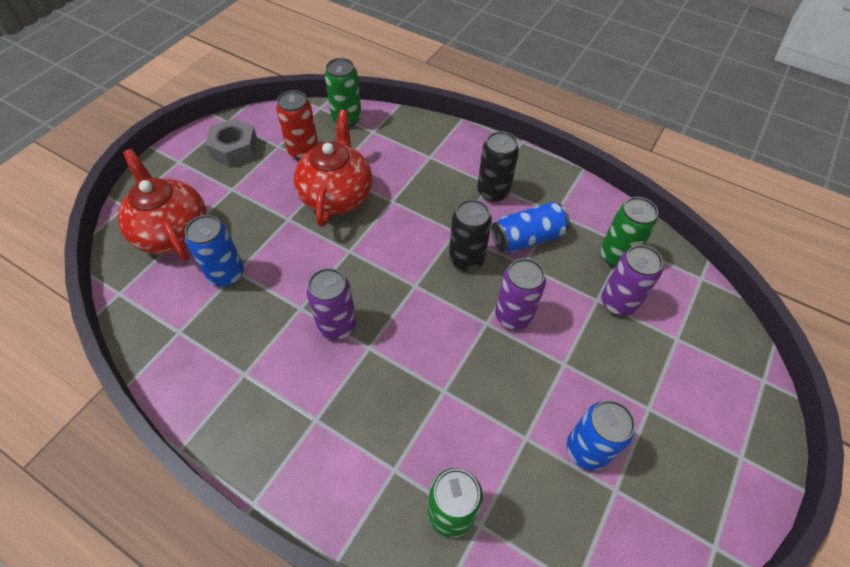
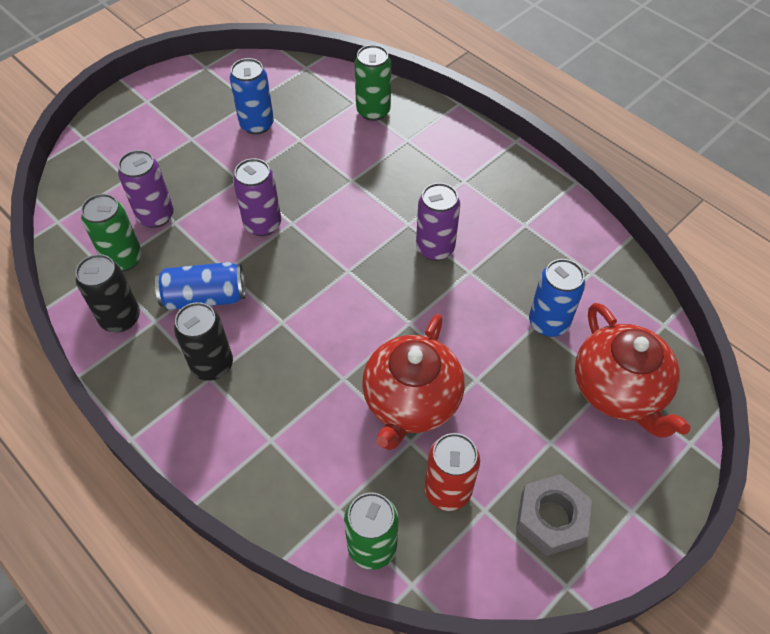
camera: 165 degrees left, 0 degrees up
(466, 259) = (283, 287): black can -> black can (120, 318)

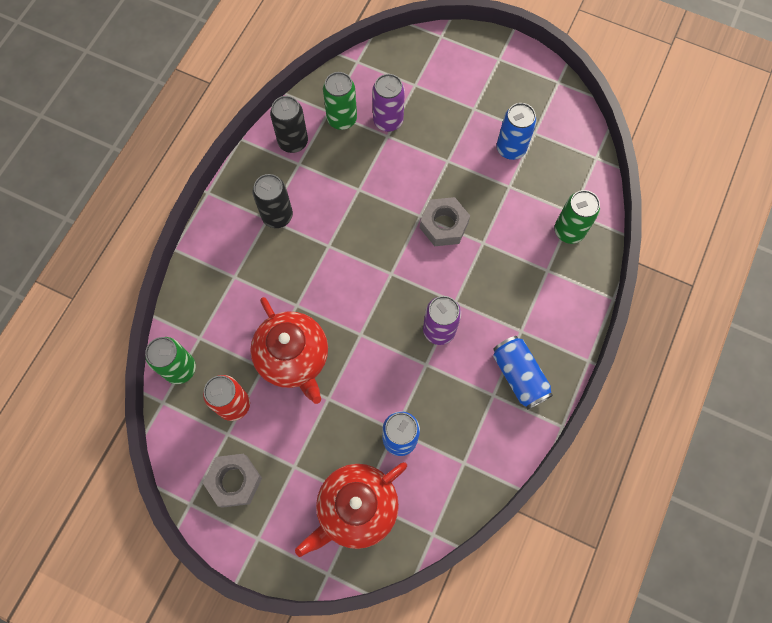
camera: 70 degrees right, 15 degrees up
(204, 297) = (330, 186): blue can -> blue can (519, 375)
(262, 224) = (410, 196): purple can -> none
(314, 206) = (444, 225): none -> grey nut
(411, 402) = (294, 358): red teapot -> red teapot turned 120 degrees counterclockwise

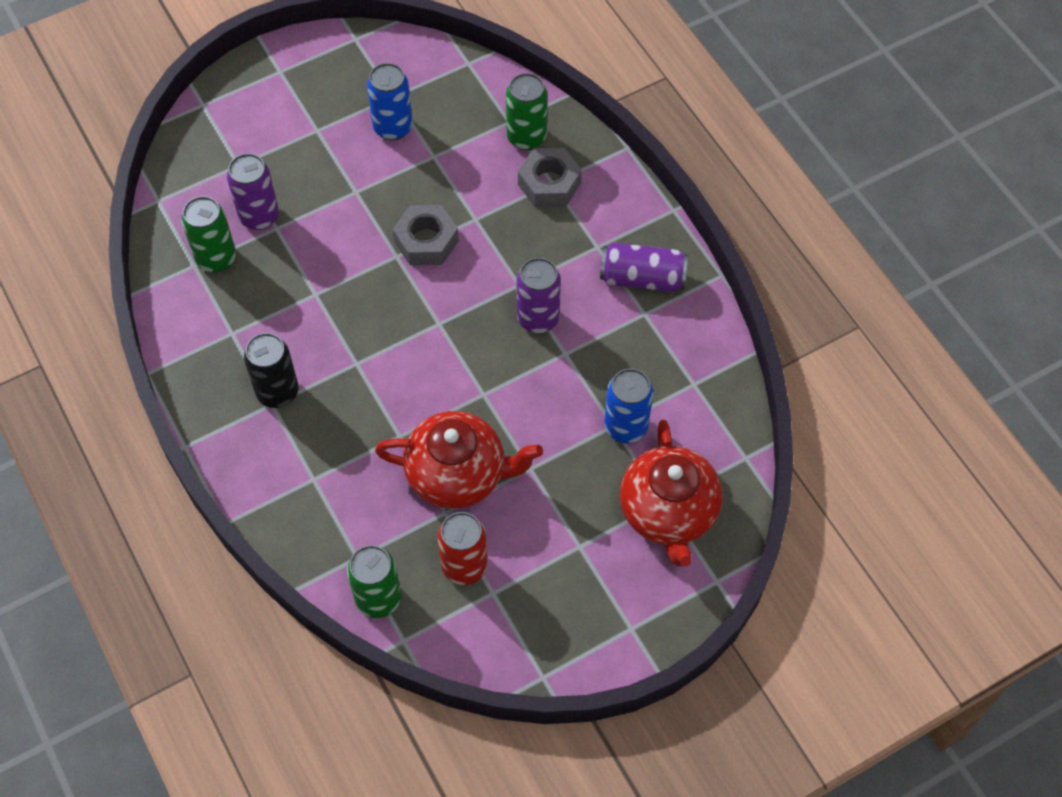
camera: 55 degrees left, 10 degrees down
(234, 481) = (551, 615): grey nut -> grey nut (549, 184)
(293, 142) = (200, 322): black can -> none
(519, 375) = (642, 278): blue can -> purple can

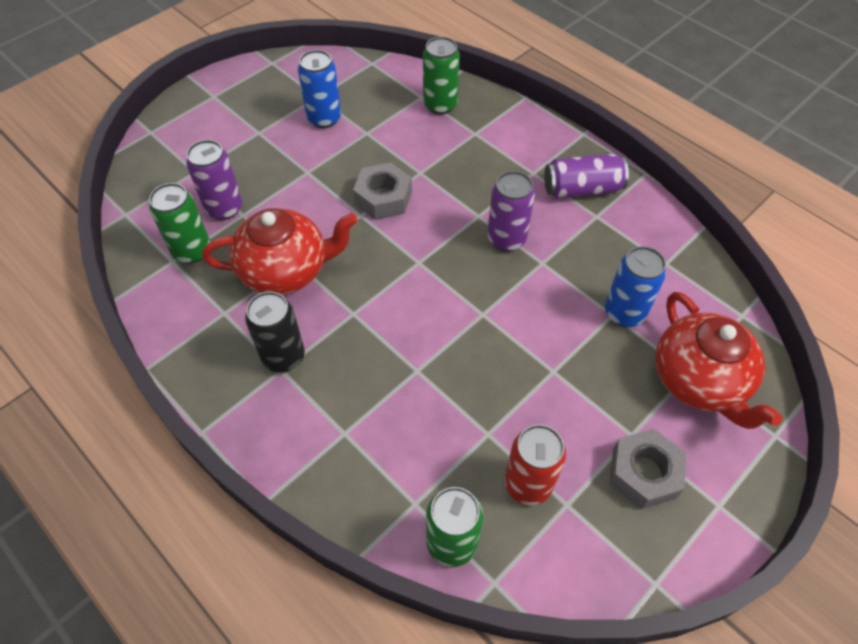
camera: 15 degrees left, 5 degrees down
(458, 474) = (487, 393): red teapot -> red teapot (286, 270)
(549, 184) = (473, 134): grey nut -> grey nut (644, 473)

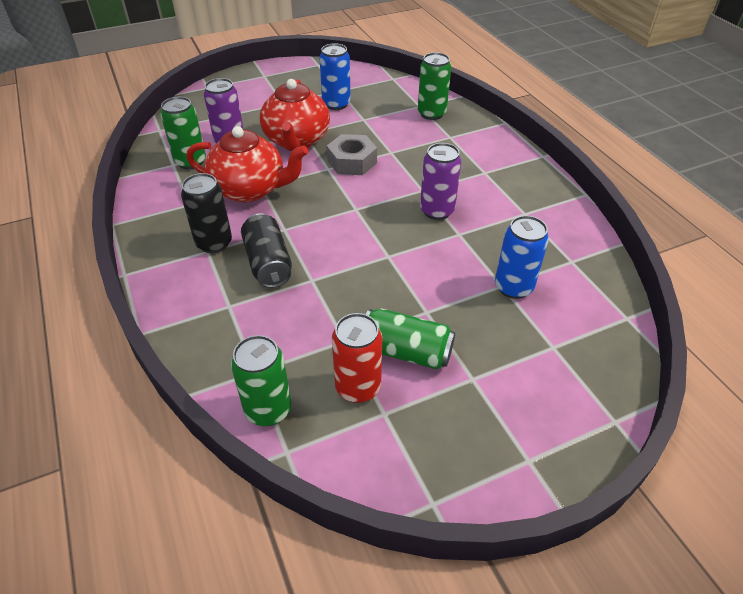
camera: 20 degrees right, 10 degrees down
(359, 364) = (268, 263): none -> black can
(555, 426) = (406, 351): none -> green can
(582, 189) = (521, 192): purple can -> none
(644, 473) = (468, 412): grey nut -> none
(699, 381) = (559, 356): red teapot -> red teapot (296, 141)

